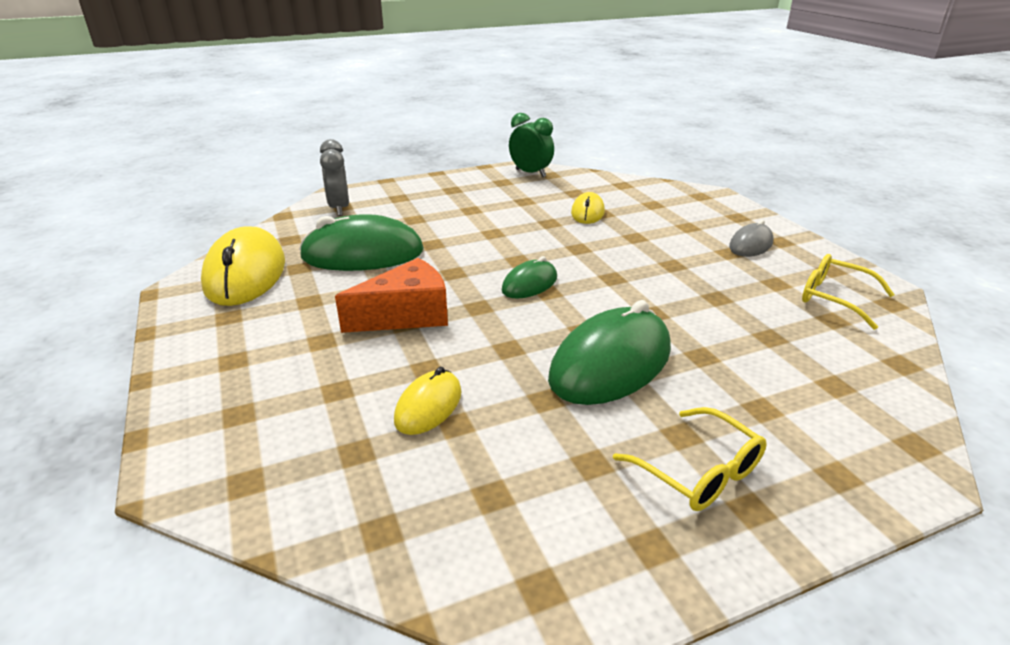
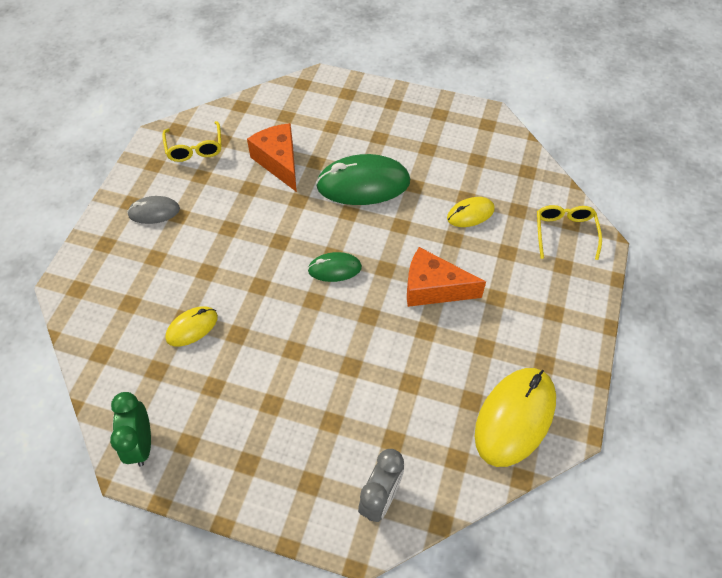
camera: 140 degrees left, 25 degrees up
(363, 254) = (413, 386): green mouse -> none
(697, 471) = (393, 123): yellow glasses -> yellow glasses (565, 233)
(737, 332) = (279, 162): none -> orange cheese

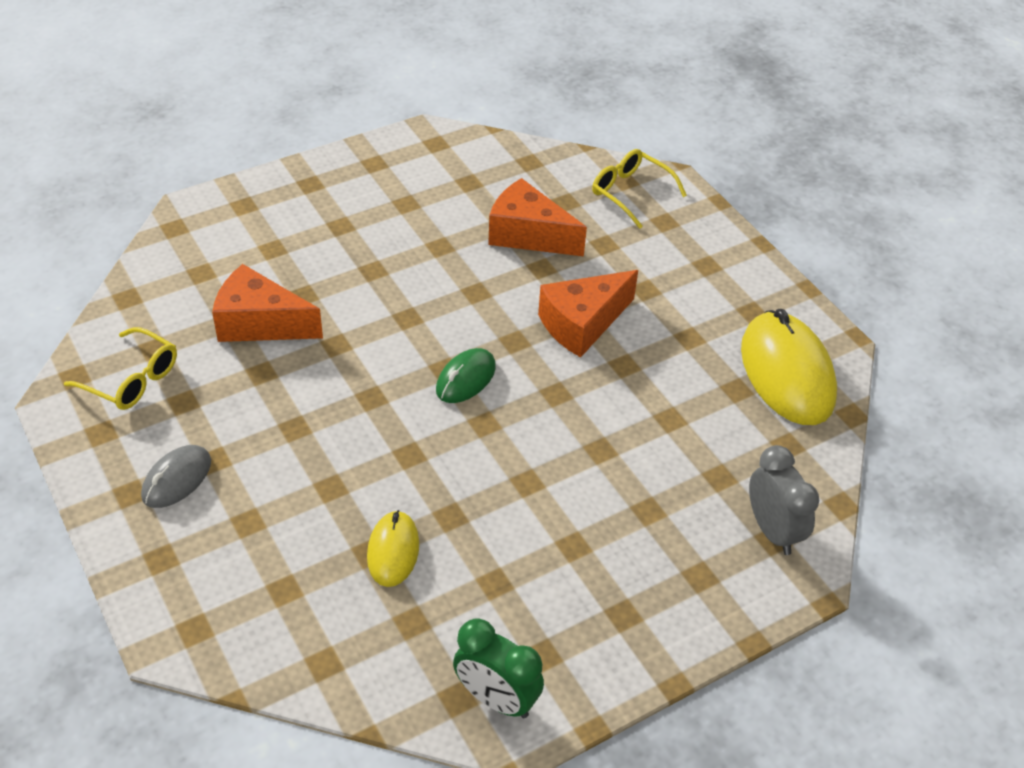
camera: 50 degrees left, 10 degrees down
(363, 184) = (385, 281): green mouse -> none
(470, 214) = (528, 235): yellow mouse -> orange cheese

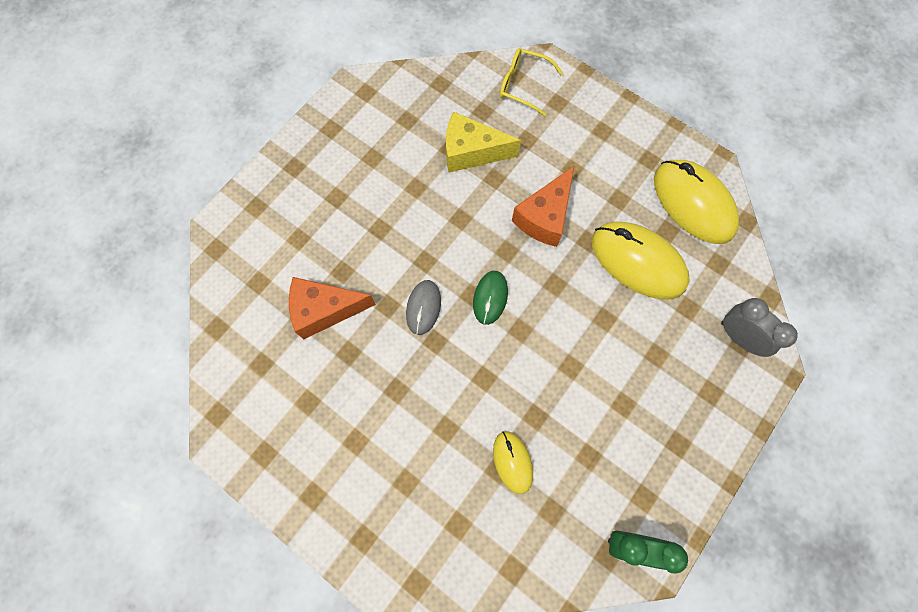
camera: 20 degrees left, 25 degrees up
(131, 379) = (259, 399): yellow glasses -> none
(177, 479) = (339, 470): grey mouse -> grey mouse (423, 307)
(528, 235) = (471, 152): orange cheese -> yellow cheese
(678, 407) = (638, 262): none -> yellow mouse

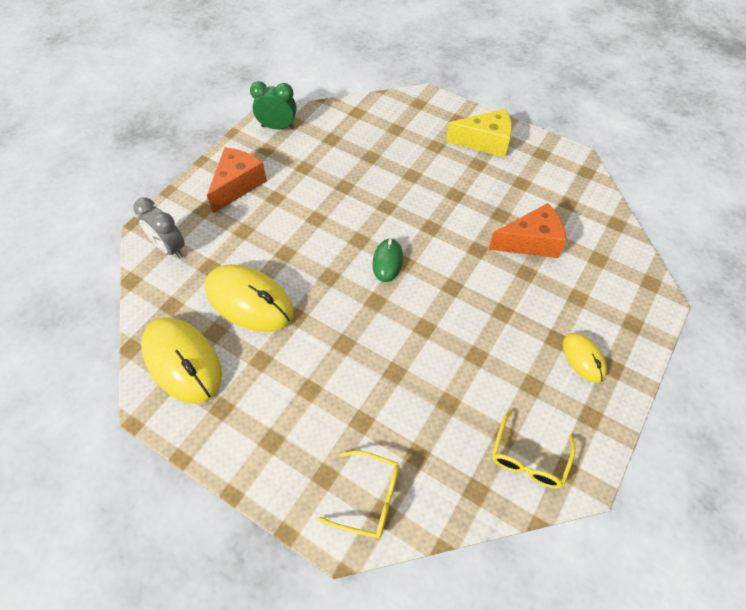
camera: 175 degrees right, 15 degrees down
(392, 102) = (529, 457): none -> yellow glasses
(423, 307) = (445, 250): grey mouse -> none
(471, 152) = (423, 400): yellow cheese -> yellow cheese (485, 142)
(512, 462) = (360, 161): yellow mouse -> yellow mouse (583, 358)
(544, 217) = (339, 335): orange cheese -> orange cheese (237, 185)

